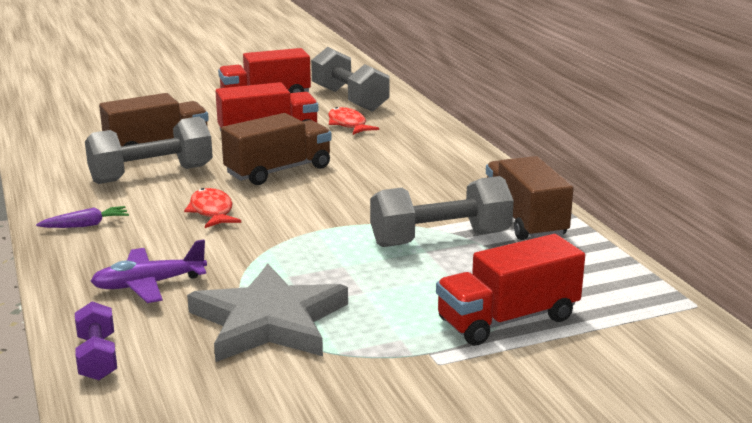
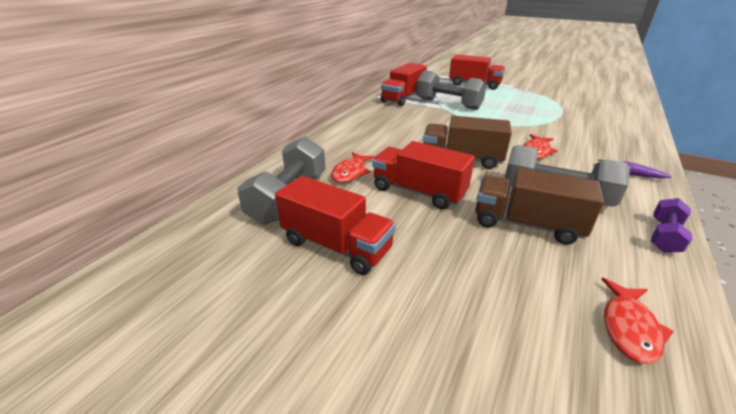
camera: 130 degrees left, 10 degrees up
(62, 129) = (629, 328): none -> red fish
(97, 357) = (637, 118): purple dumbbell -> purple dumbbell (664, 236)
(149, 284) = (601, 132): purple plane -> none
(269, 321) = (556, 107): grey star -> none
(524, 220) = (403, 98): brown truck -> red truck

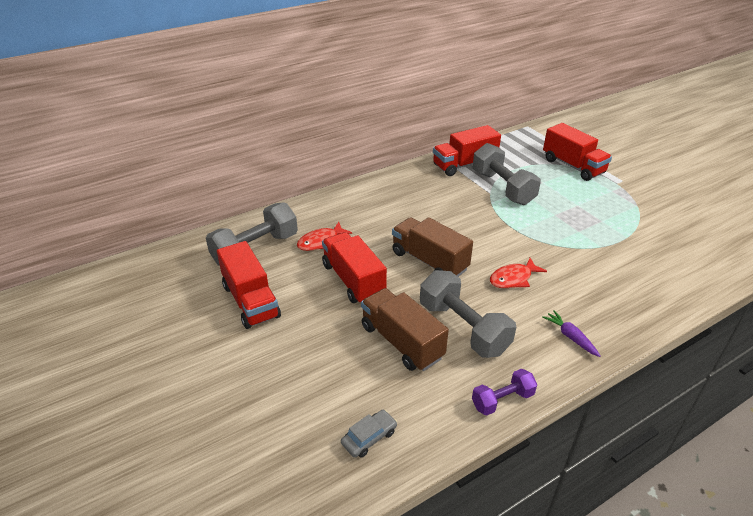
camera: 30 degrees right, 5 degrees up
(629, 328) = (369, 437): red fish -> grey car

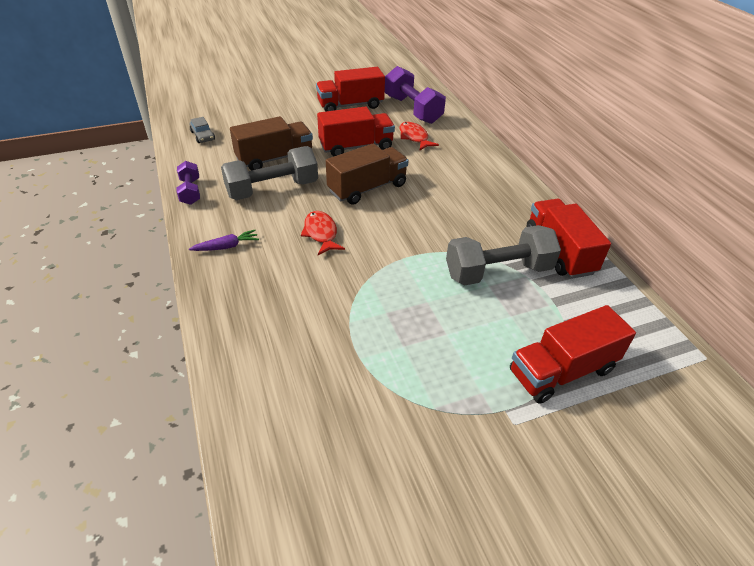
camera: 100 degrees right, 5 degrees up
(255, 249) = (412, 109): grey dumbbell -> purple dumbbell

